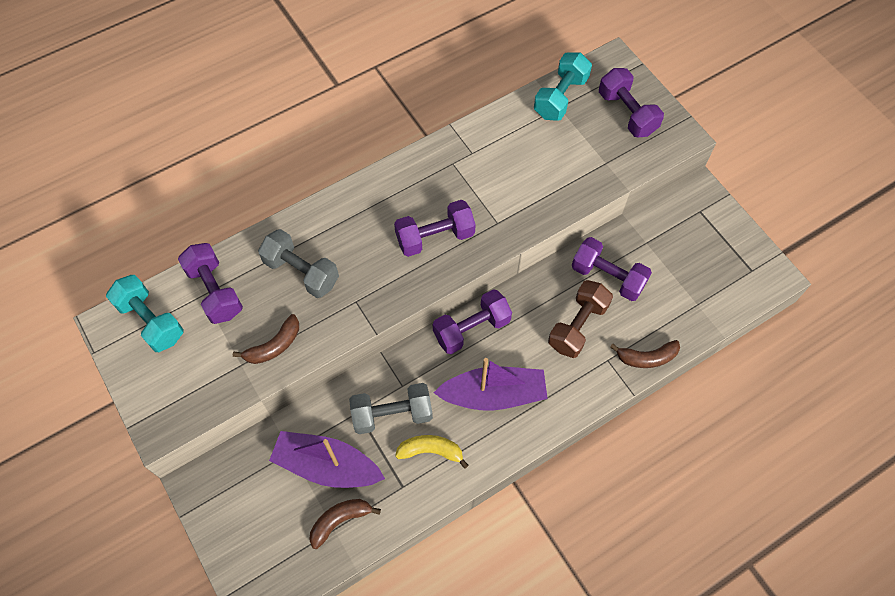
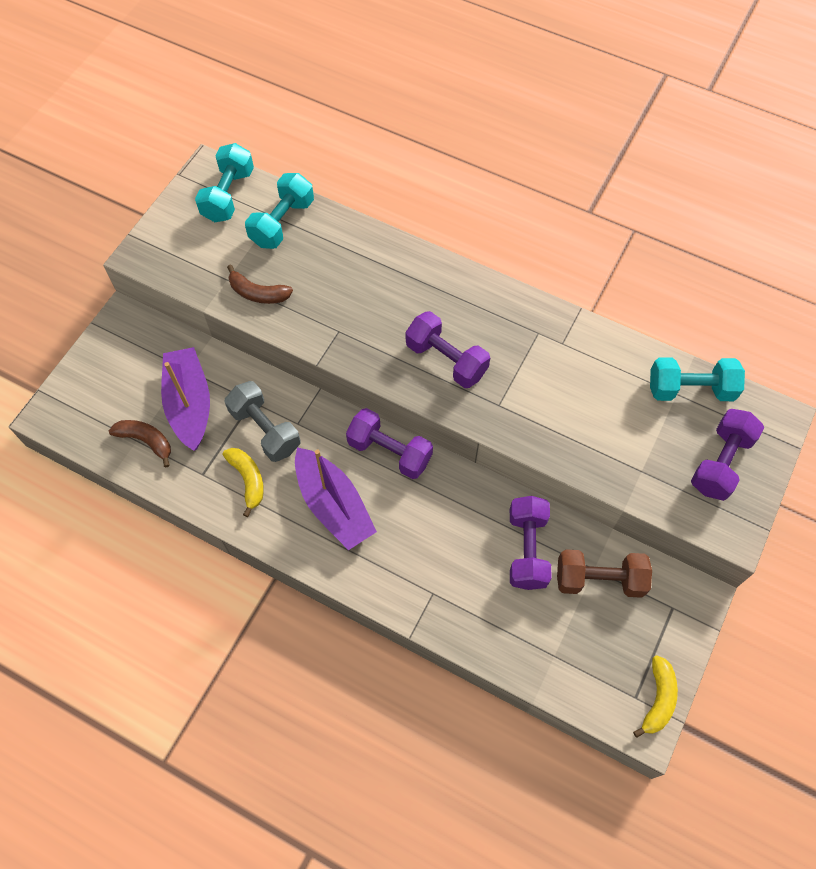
camera: 60 degrees right, 0 degrees up
(215, 291) = (282, 222): purple dumbbell -> turquoise dumbbell
(301, 272) = (340, 274): grey dumbbell -> none
(577, 326) = (452, 546): brown dumbbell -> brown dumbbell (599, 579)
(646, 357) = (458, 631): brown banana -> none
(759, 257) = (658, 699): none -> yellow banana

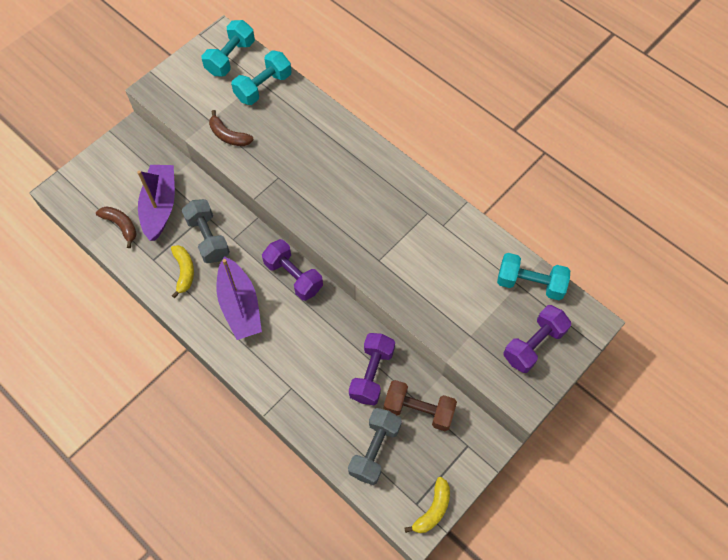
camera: 15 degrees right, 0 degrees up
(446, 360) = (351, 217): purple dumbbell -> none
(562, 644) = (374, 450): none -> grey dumbbell

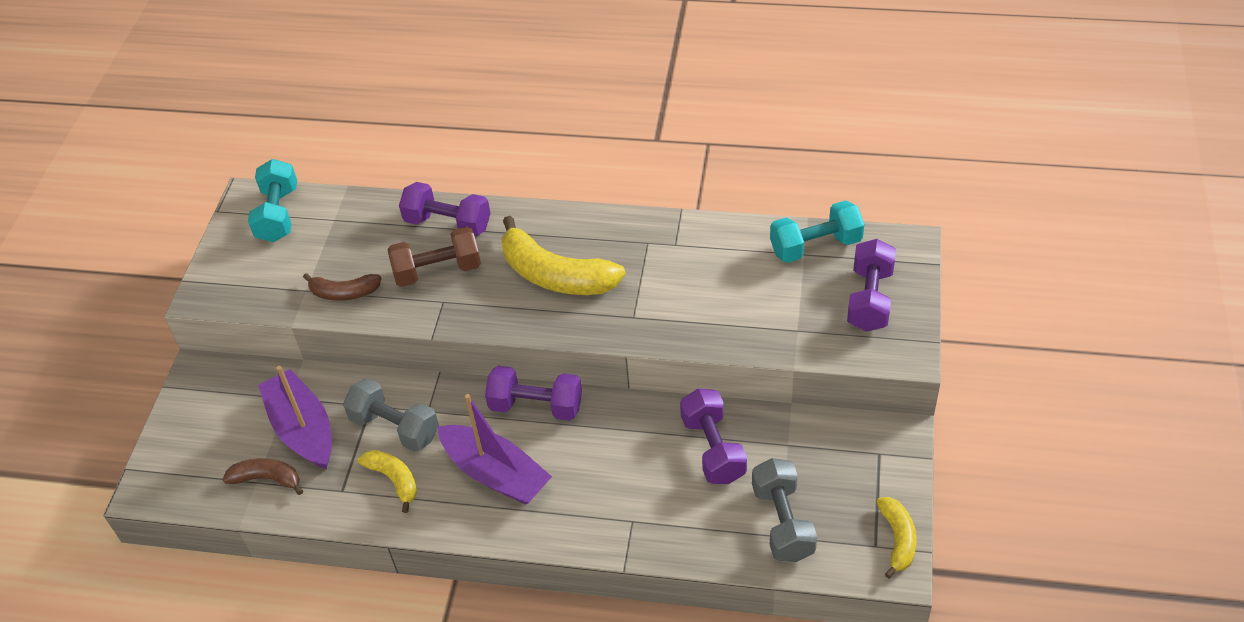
camera: 30 degrees left, 15 degrees down
(263, 87) = (345, 222): turquoise dumbbell -> none
(320, 124) = (448, 224): none -> purple dumbbell
(355, 201) = (555, 275): none -> yellow banana
(418, 410) = (796, 452): brown dumbbell -> brown dumbbell (437, 271)

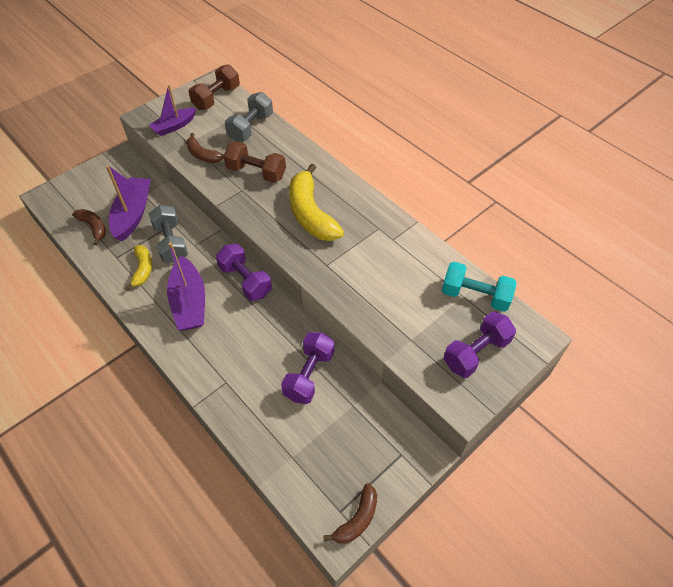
camera: 35 degrees right, 5 degrees up
(262, 282) = (174, 126): none -> purple boat
(278, 214) = (216, 98): turquoise dumbbell -> brown dumbbell
(448, 224) = (287, 151): purple dumbbell -> none
(782, 522) = (302, 450): grey dumbbell -> grey dumbbell (251, 127)
(897, 539) = (357, 519): yellow banana -> brown banana

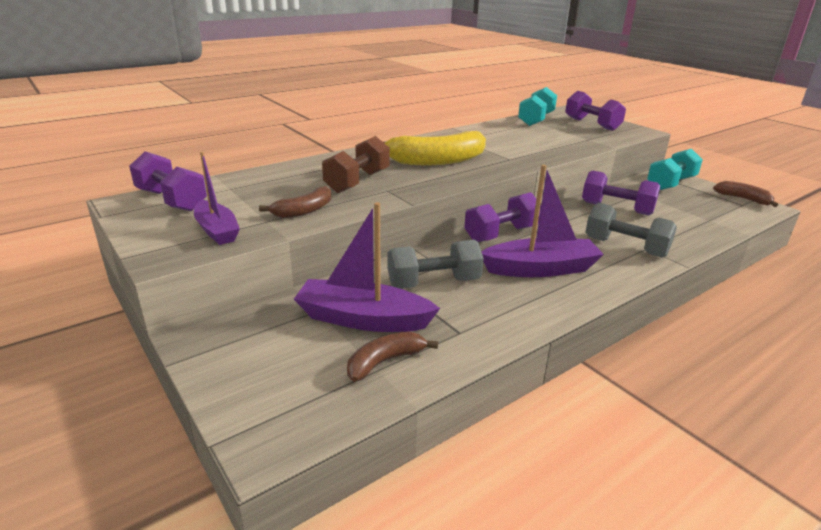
camera: 85 degrees left, 25 degrees down
(143, 269) = (485, 306): yellow banana -> none
(216, 98) = (171, 200): brown dumbbell -> purple dumbbell
(251, 127) = (264, 182): grey dumbbell -> grey dumbbell (625, 247)
(392, 448) = (671, 183): none -> turquoise dumbbell

